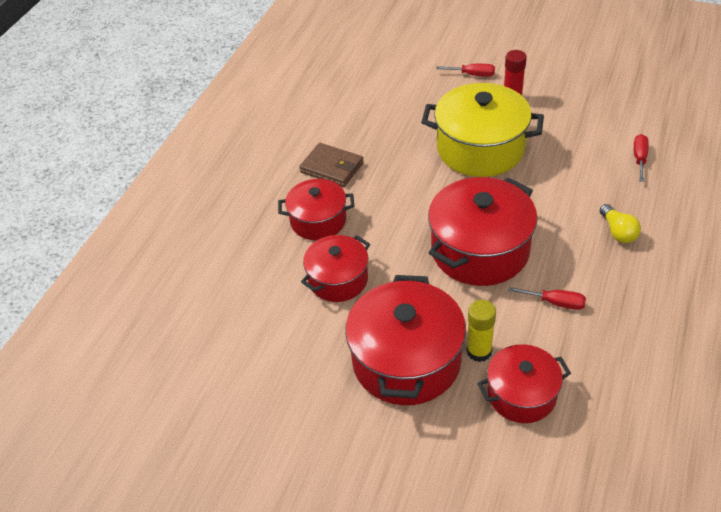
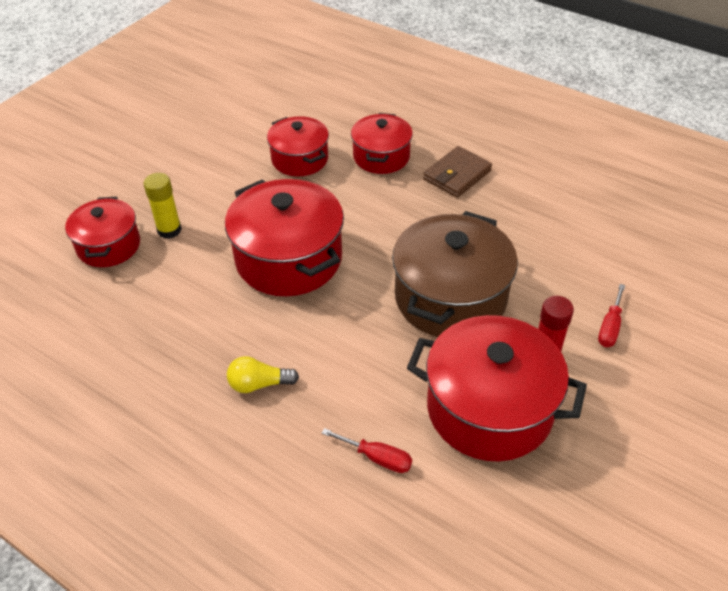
camera: 100 degrees right, 0 degrees up
(406, 361) = (187, 185): red pot -> red pot (489, 409)
(480, 149) = (450, 298): yellow pot -> brown pot
(556, 303) = (191, 298): red screwdriver -> none

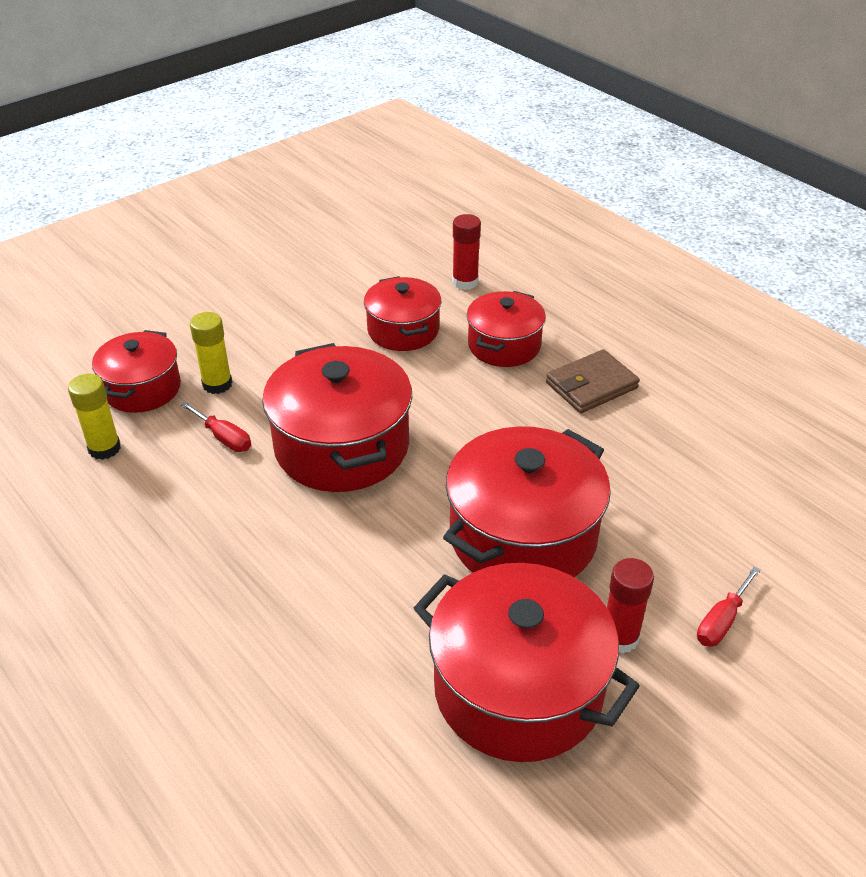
camera: 15 degrees right, 5 degrees down
(98, 300) = (104, 448): none -> yellow glue stick
(259, 384) = (245, 589): yellow light bulb -> none
(332, 112) = (465, 282): none -> red glue stick
(377, 458) = (350, 715): red screwdriver -> red screwdriver (224, 438)
(450, 298) = (523, 536): brown pot -> red pot

